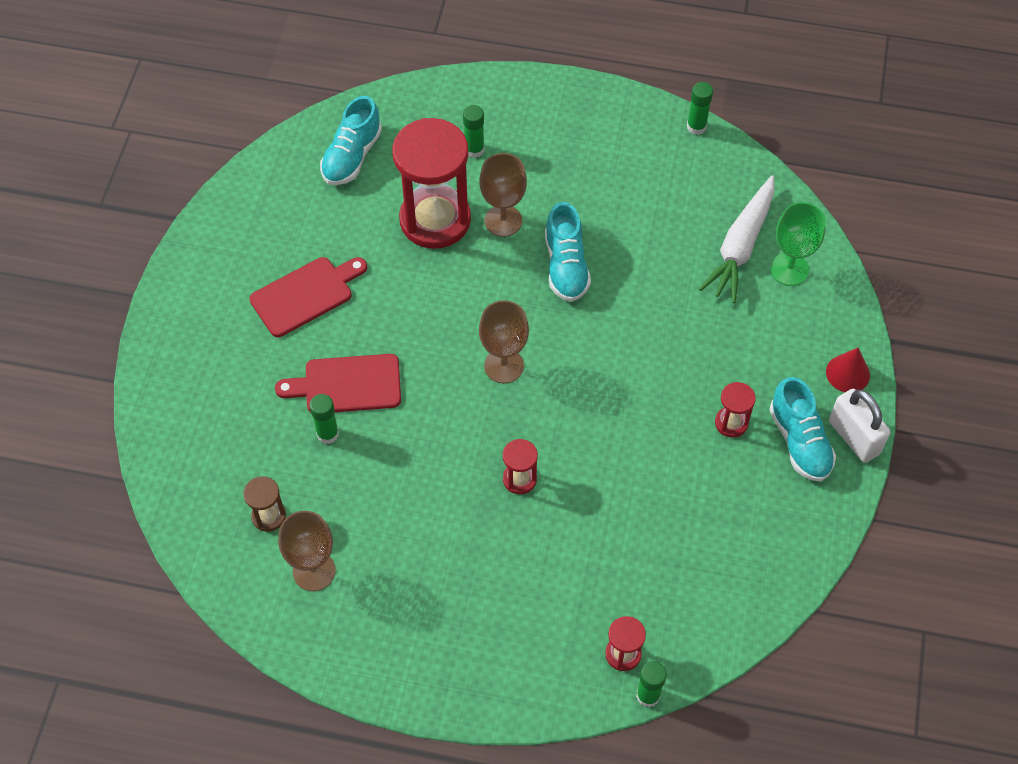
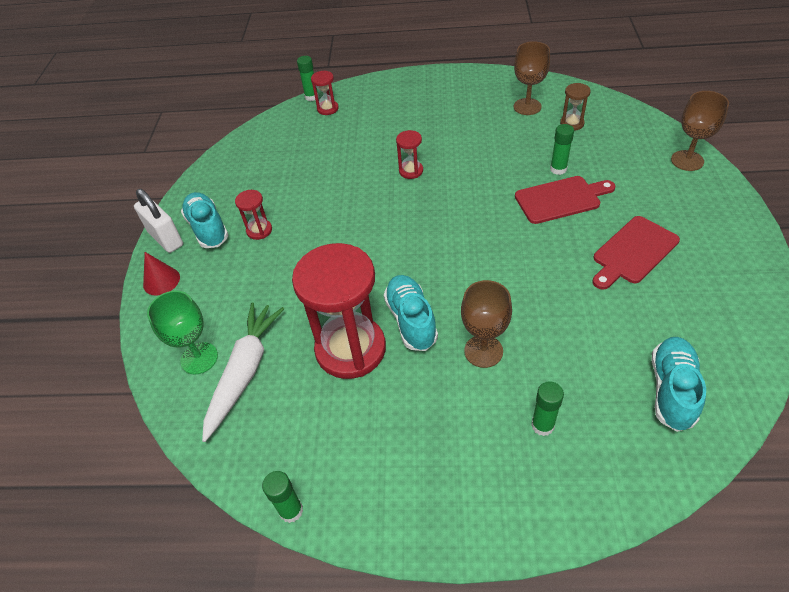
camera: 175 degrees right, 10 degrees down
(435, 220) = (551, 339): red hourglass -> red hourglass (350, 349)
(504, 366) = (443, 234): brown goblet -> brown goblet (687, 160)

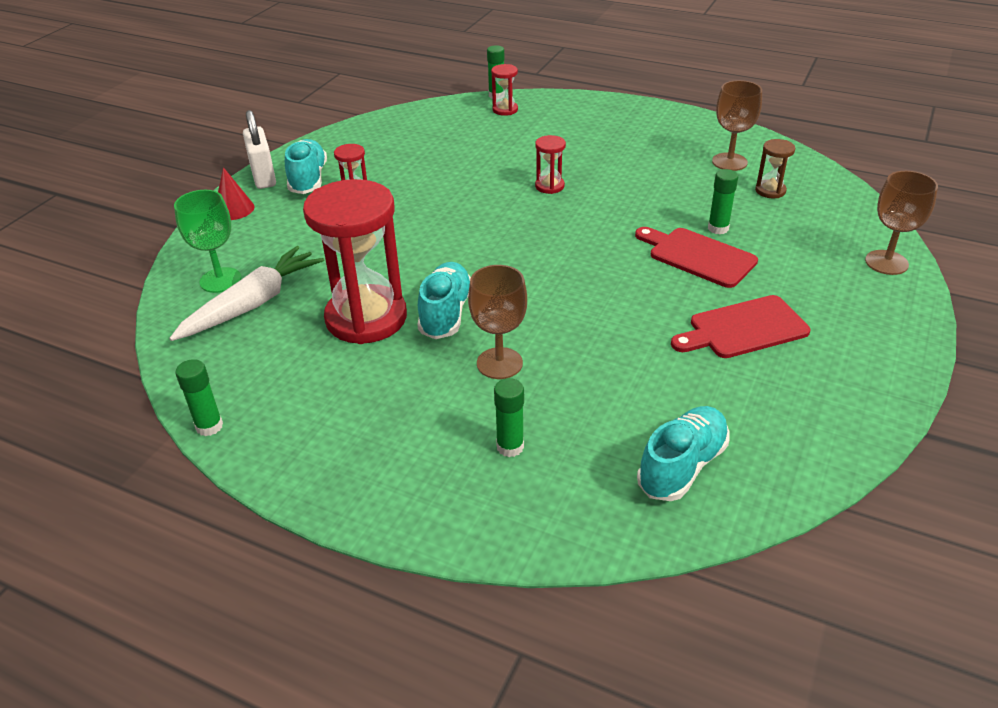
camera: 20 degrees right, 10 degrees down
(560, 199) = (698, 256): red cutting board -> red cutting board turned 150 degrees counterclockwise

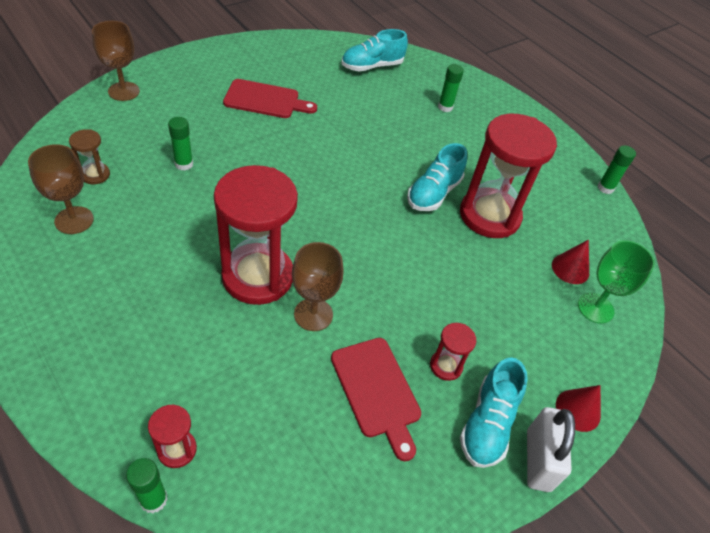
camera: 160 degrees left, 10 degrees up
(253, 304) = (570, 268): white carrot -> red cone
(499, 363) = (421, 147): brown goblet -> brown goblet (313, 314)
(549, 186) = (258, 276): red hourglass -> red hourglass, size x2.29
(698, 256) = (228, 151): red cutting board -> red cutting board (377, 391)

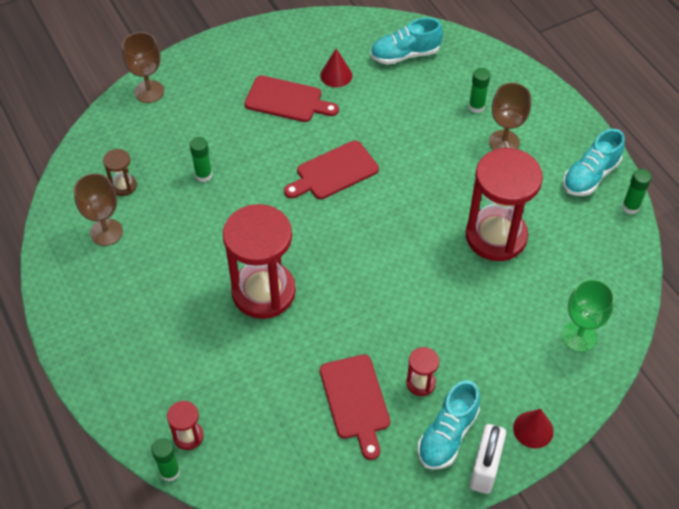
camera: 15 degrees right, 5 degrees up
(313, 314) = (309, 330): brown goblet -> brown goblet (504, 142)
(319, 161) = (334, 172): none -> red cutting board
(433, 193) = (443, 210): turquoise shoe -> turquoise shoe (590, 176)
(570, 268) = (565, 295): red cone -> red cone (336, 75)

